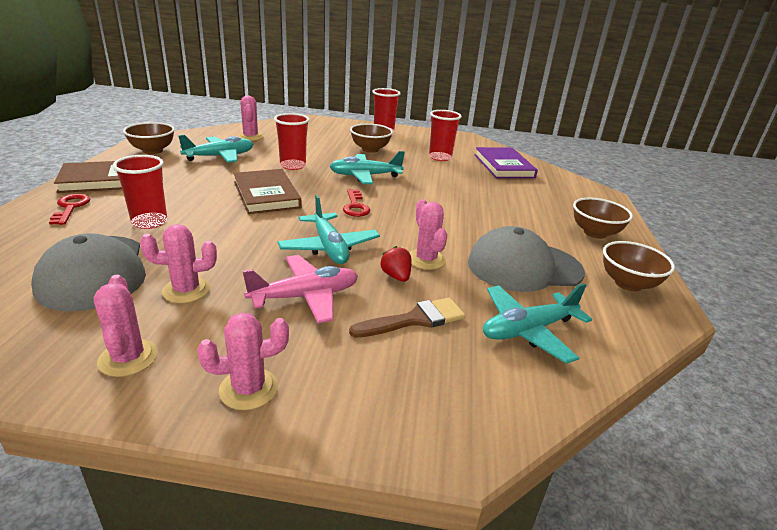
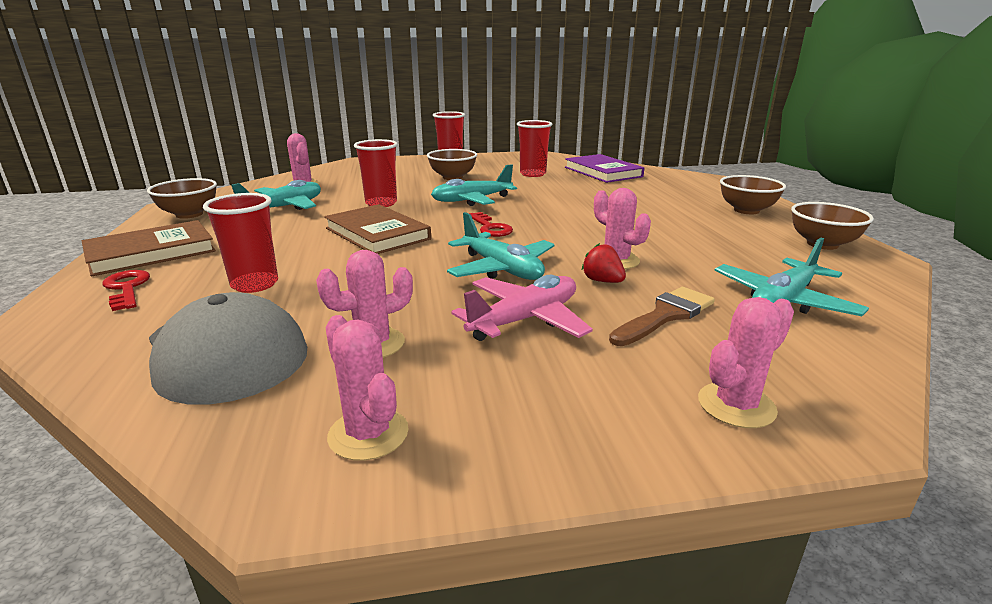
camera: 15 degrees left, 5 degrees down
(248, 389) = (558, 427): pink cactus -> pink cactus (736, 405)
(524, 267) = (716, 249): grey cap -> none

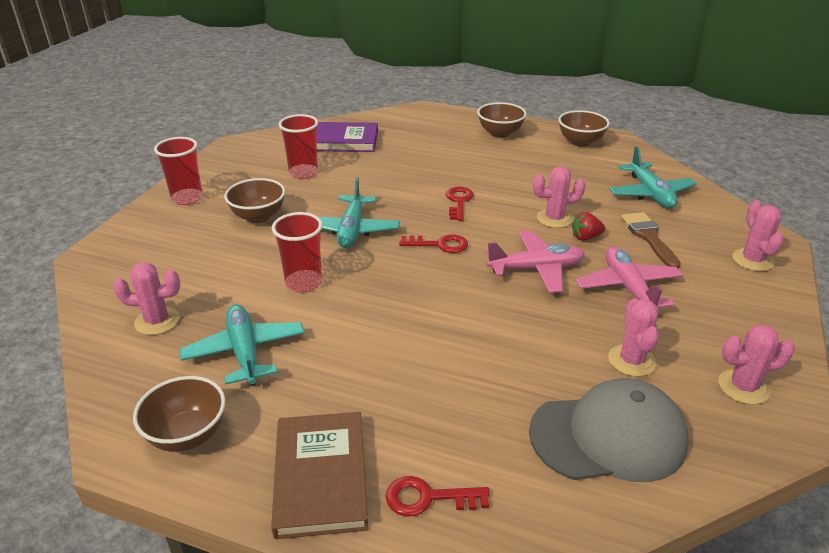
camera: 60 degrees left, 10 degrees up
(255, 284) = (479, 405): red cup -> none
(377, 234) = (400, 307): brown book -> none
(501, 269) = (536, 269): turquoise plane -> pink plane
(576, 220) = (458, 202): none -> red key

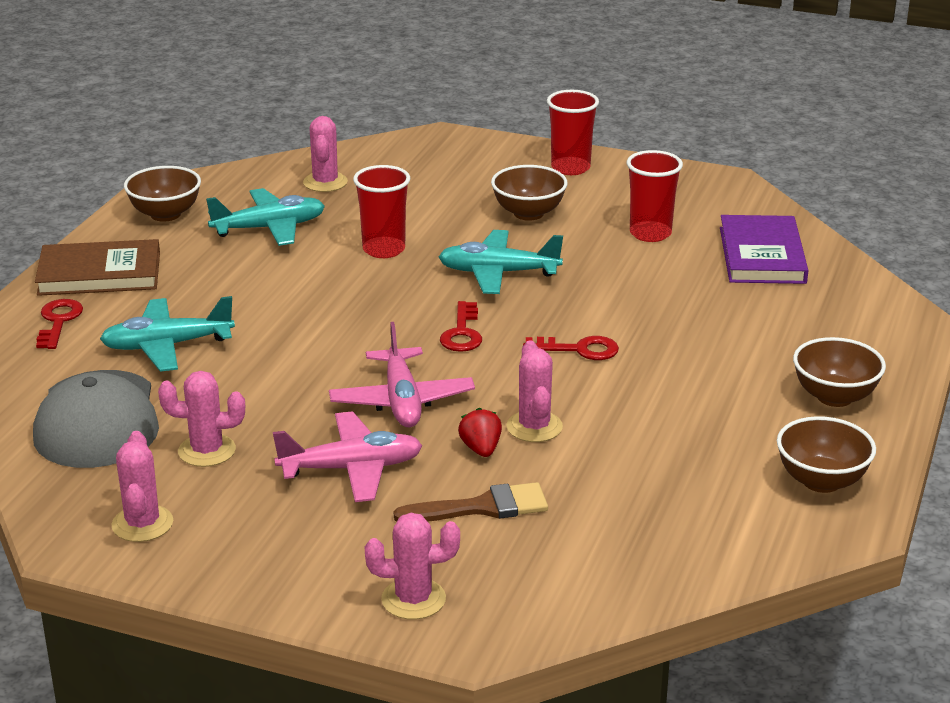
camera: 90 degrees right, 5 degrees down
(650, 193) = (625, 532): turquoise plane -> turquoise plane (167, 346)

